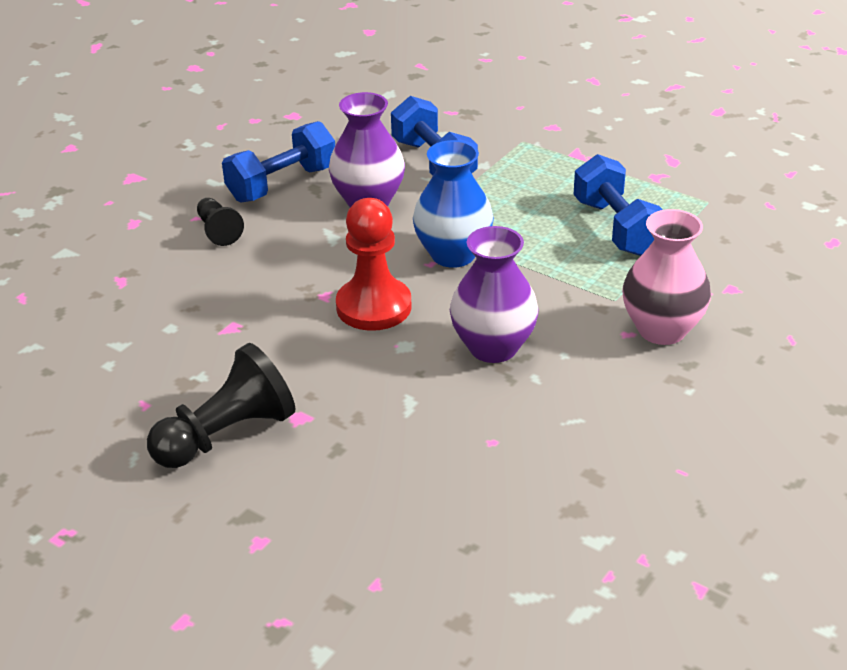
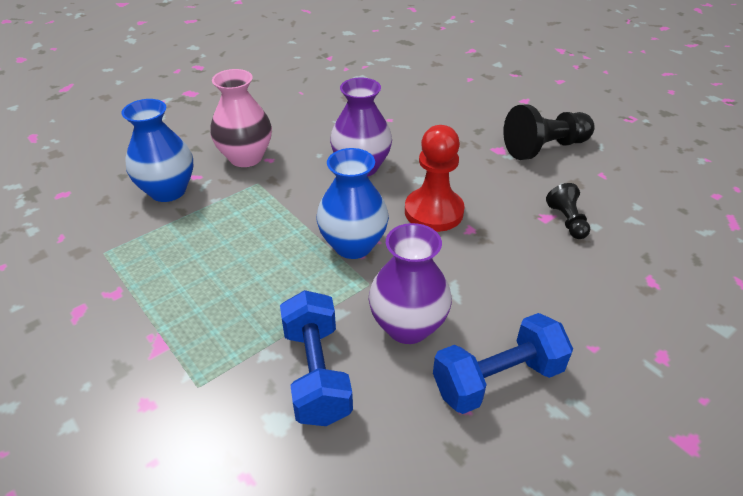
camera: 165 degrees left, 5 degrees up
(218, 231) = (566, 322): black pawn -> black pawn (567, 221)
(616, 227) = (203, 242): blue dumbbell -> none
(714, 269) = (168, 191): none -> blue vase

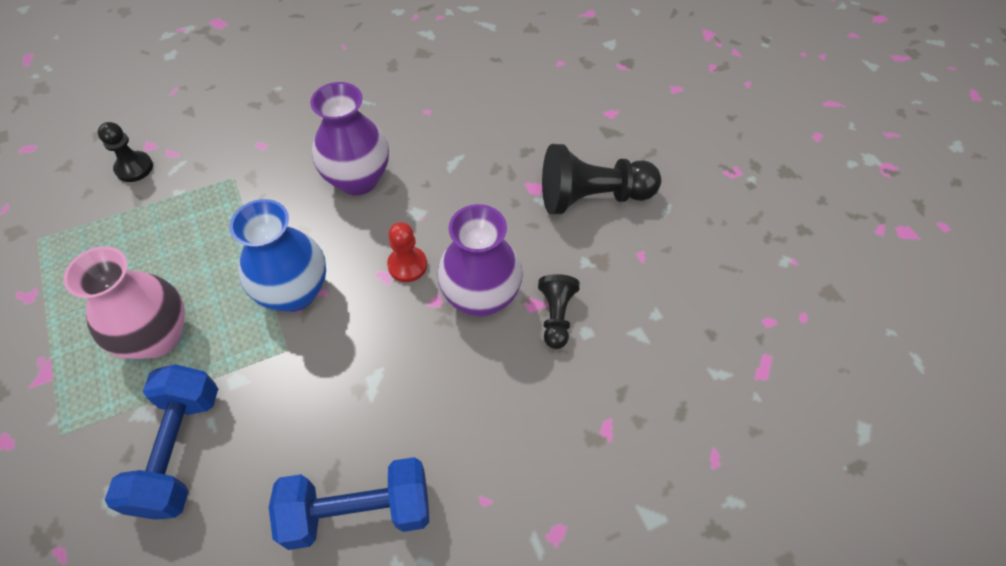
camera: 15 degrees right, 15 degrees up
(168, 191) = (134, 168): blue vase -> black pawn
(246, 157) = (236, 136): pink vase -> pink vase (157, 337)
(408, 326) = (299, 417): purple vase -> purple vase (481, 297)
(433, 212) = (407, 265): red pawn -> red pawn, size x0.55

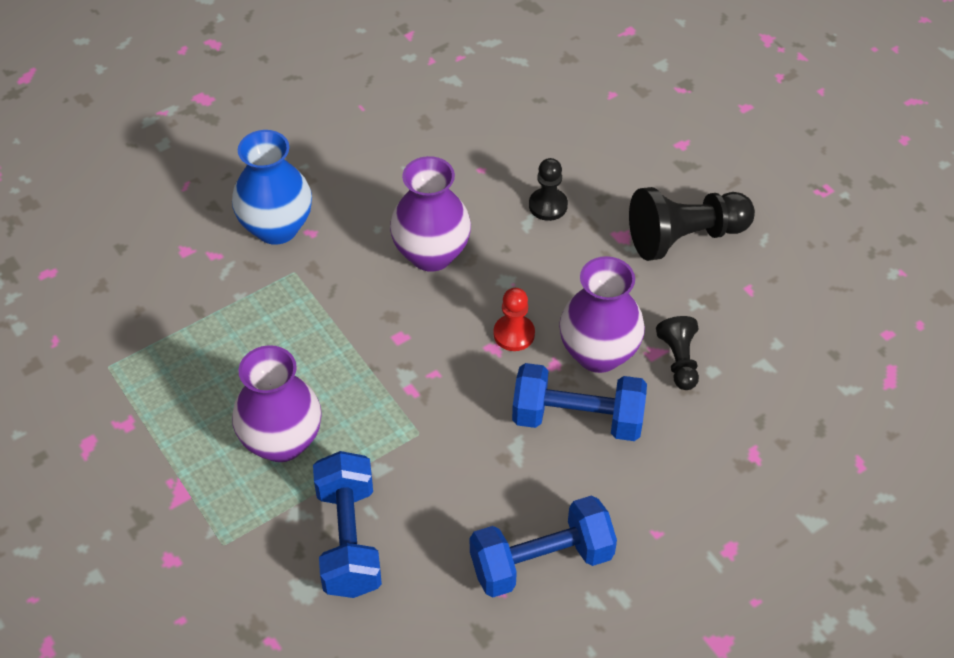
camera: 10 degrees left, 5 degrees down
(134, 168) = (180, 277): black pawn -> black pawn (548, 205)
(157, 337) = (282, 441): pink vase -> purple vase
(294, 292) = (406, 377): blue vase -> blue vase (276, 227)
(441, 360) = (577, 418): none -> blue dumbbell

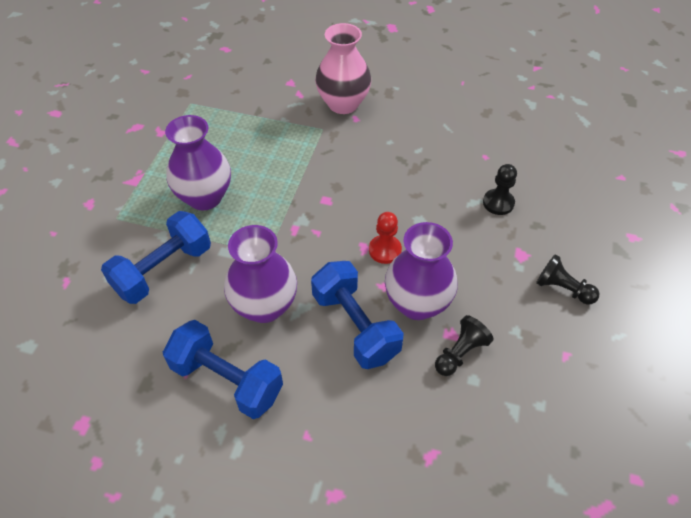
camera: 50 degrees right, 0 degrees up
(276, 227) = (343, 104): blue vase -> pink vase
(431, 254) = (399, 175): purple vase -> purple vase (264, 306)
(685, 237) = (562, 289): black pawn -> black pawn, size x0.55

